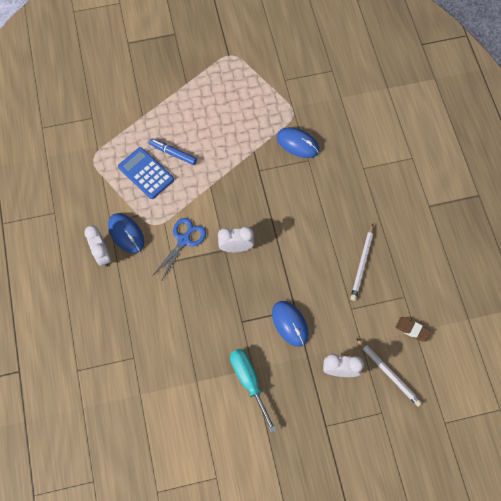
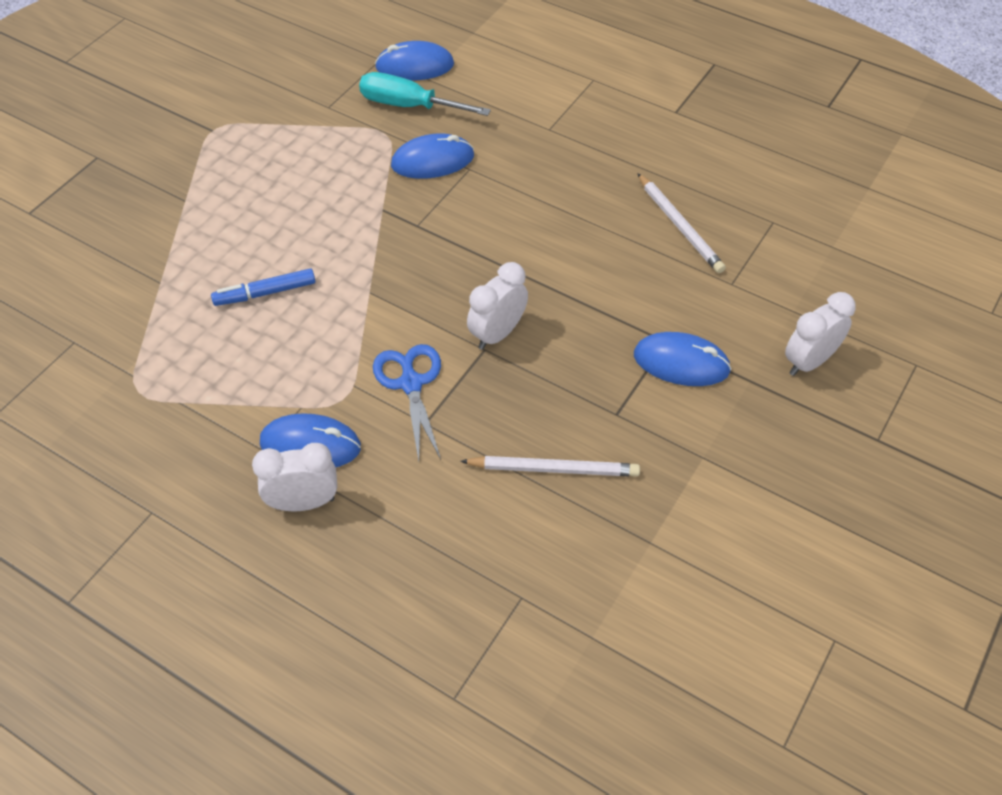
camera: 45 degrees left, 15 degrees down
(102, 254) = (303, 502): white clock -> white clock turned 150 degrees clockwise
(146, 173) = (250, 346): blue calculator -> none
(249, 381) = (719, 476): turquoise screwdriver -> turquoise screwdriver (409, 106)
(342, 86) = (414, 66): none -> blue mouse
(388, 373) = (864, 315): white pencil -> white pencil (553, 469)
(412, 330) = (827, 247): brown eraser -> none

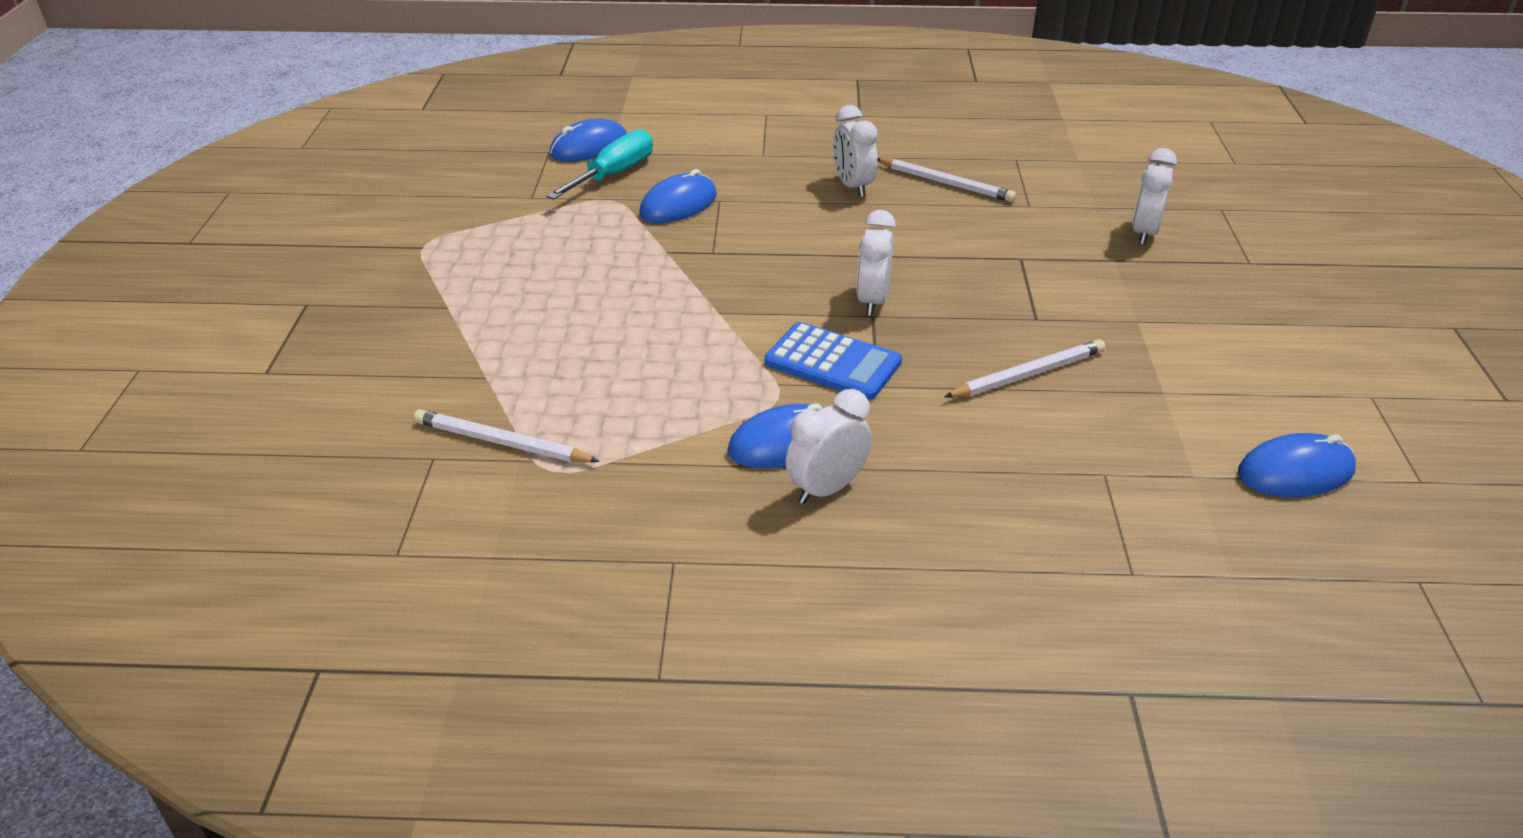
camera: 30 degrees left, 15 degrees down
(125, 349) = (502, 442): none -> white pencil
(265, 293) = (612, 347): blue marker -> none
(409, 106) = (613, 174): turquoise screwdriver -> turquoise screwdriver turned 135 degrees clockwise
(411, 384) = (832, 363): blue scissors -> blue calculator
(593, 197) = (852, 186): none -> white clock
(681, 362) = (1048, 267): blue mouse -> blue mouse (1295, 472)

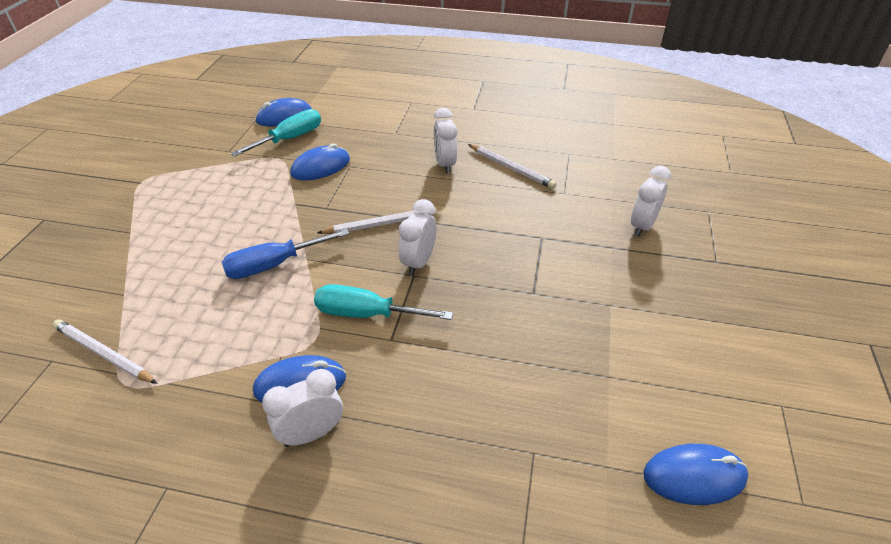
camera: 10 degrees right, 5 degrees up
(677, 323) = (274, 265): none -> blue screwdriver
(832, 363) = (367, 314): blue calculator -> turquoise screwdriver
(1027, 374) = (507, 345): white pencil -> white pencil (380, 224)

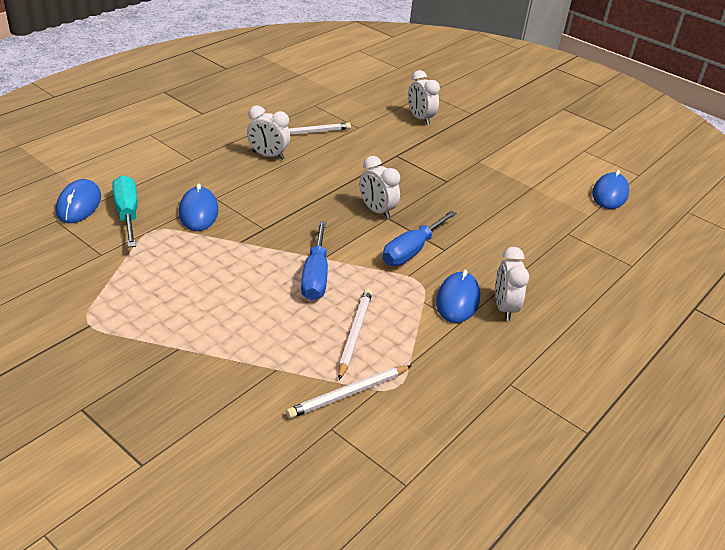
camera: 65 degrees left, 5 degrees down
(367, 314) = (411, 250): turquoise screwdriver -> blue screwdriver
(380, 224) = (315, 210): white pencil -> white pencil (355, 334)

